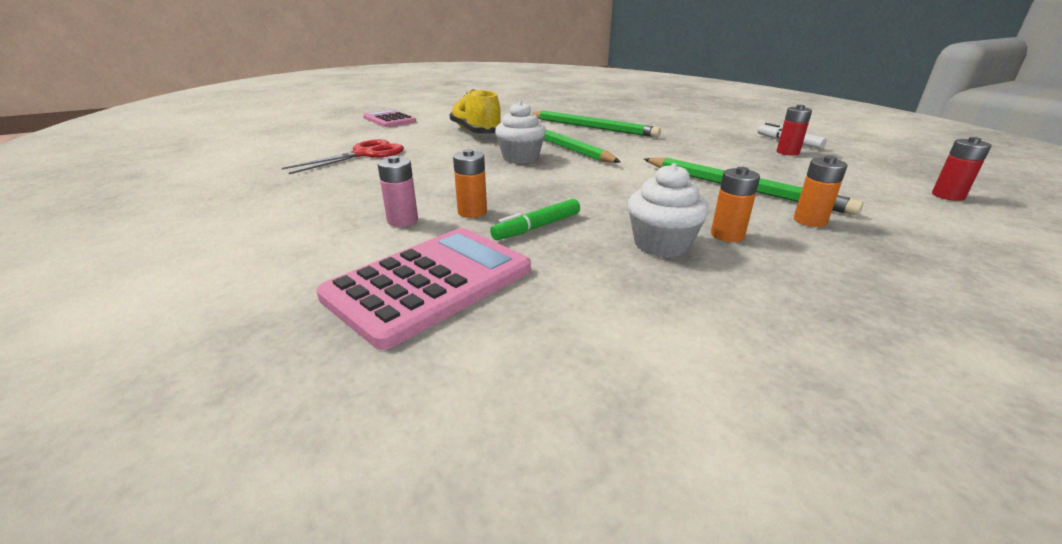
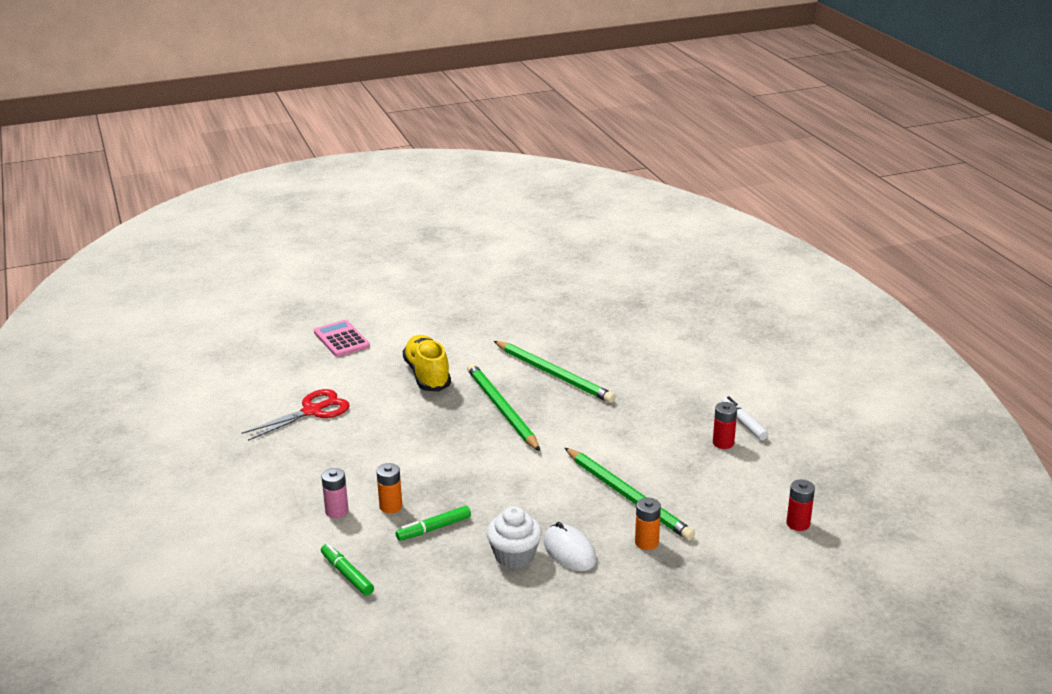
camera: 10 degrees right, 0 degrees up
(430, 283) = (347, 574): pink calculator -> green marker
(520, 158) = (455, 430): white cupcake -> none
(727, 235) = (569, 551): orange battery -> white mouse

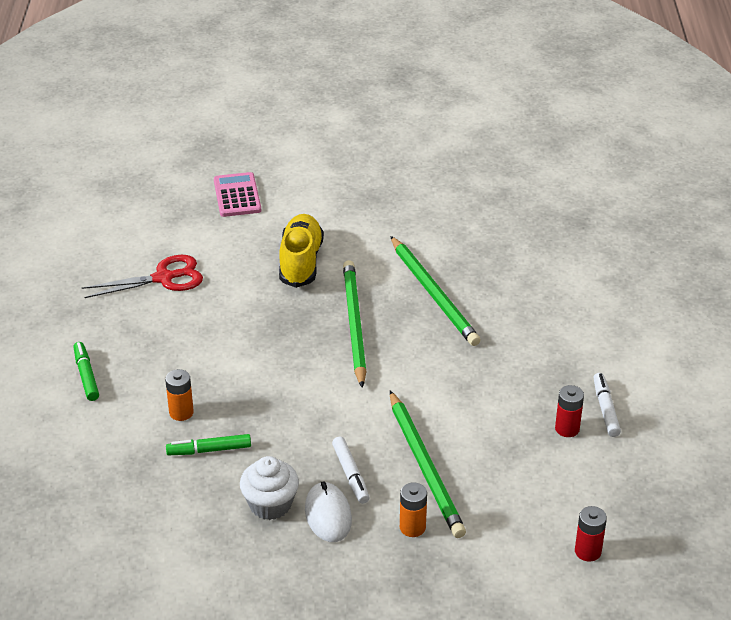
camera: 20 degrees right, 10 degrees up
(337, 511) = (127, 404): pink battery -> none
(347, 574) = (100, 479): green marker -> green marker (86, 376)
(569, 517) = (350, 474): none -> white marker

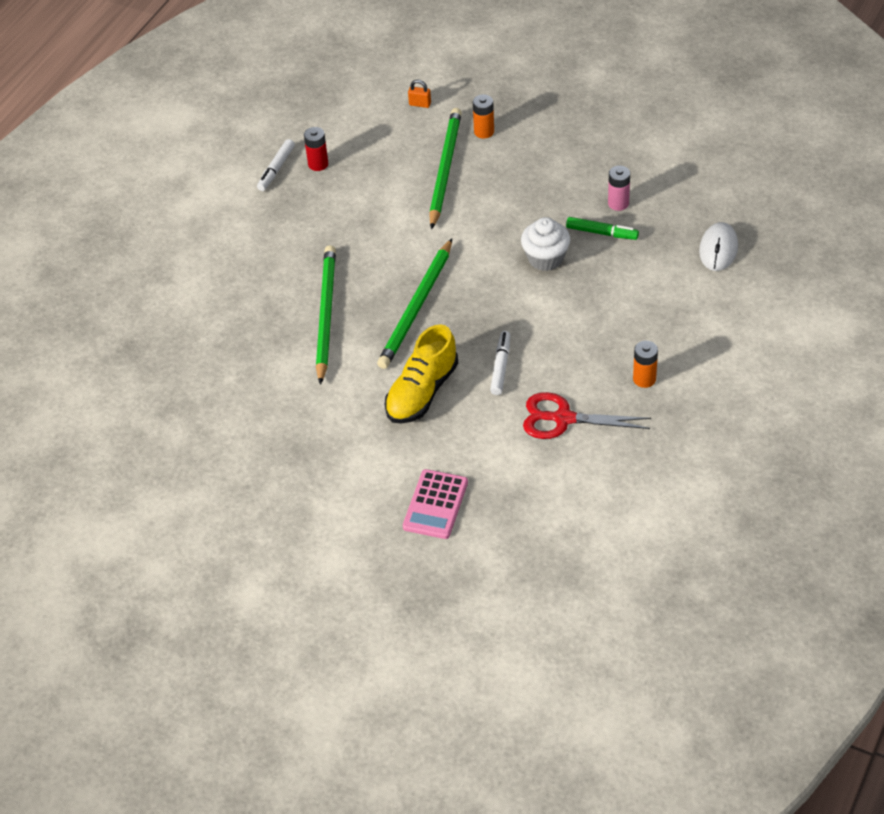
camera: 150 degrees left, 10 degrees up
(86, 376) = (677, 333): green marker -> none
(181, 412) = (609, 272): orange battery -> orange battery (644, 379)
(206, 489) = (618, 203): none -> pink battery
(270, 504) = (576, 177): white cupcake -> white cupcake (545, 258)
(328, 515) = (538, 158): white mouse -> white mouse (718, 249)
(350, 474) = (503, 181): white marker -> white marker (501, 367)
(514, 539) = (420, 104): none -> orange padlock
(588, 551) = (378, 82): red battery -> none

